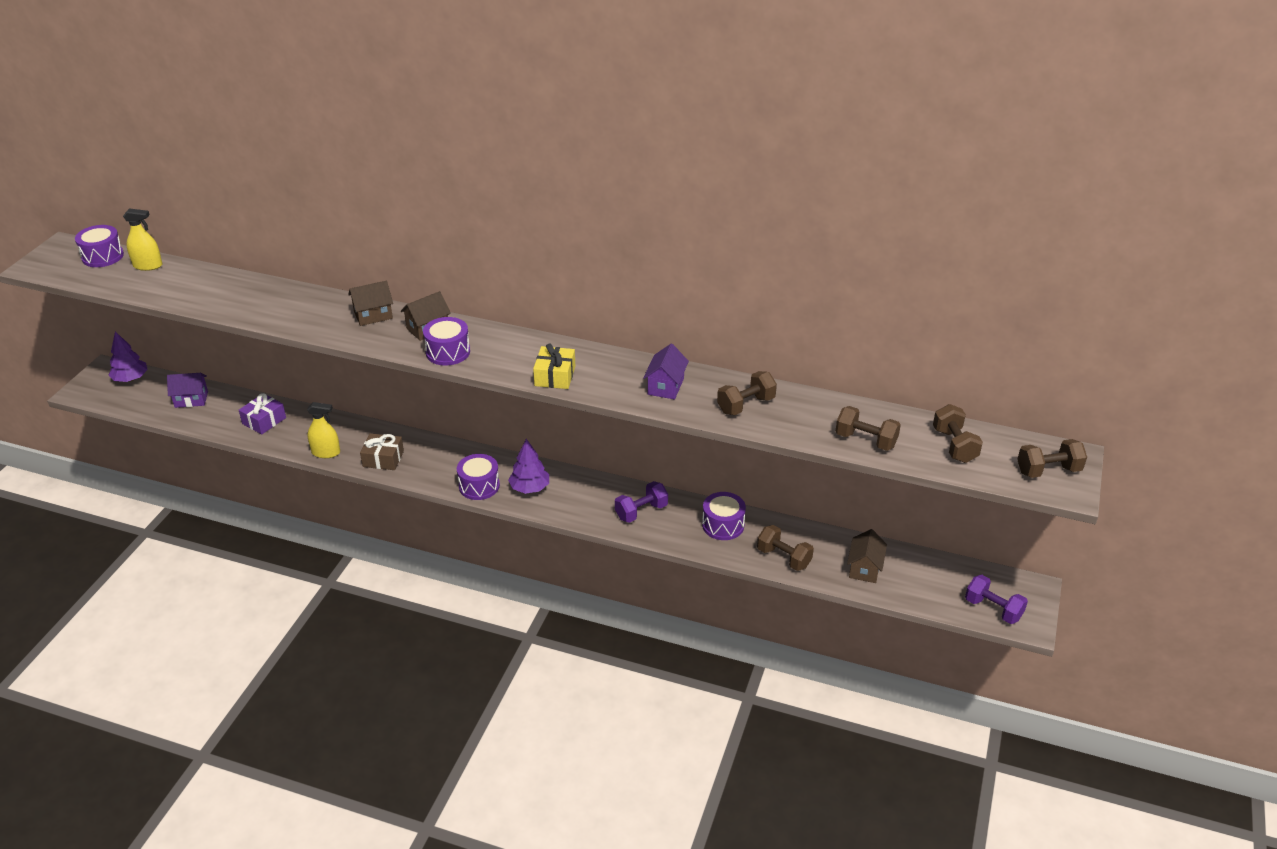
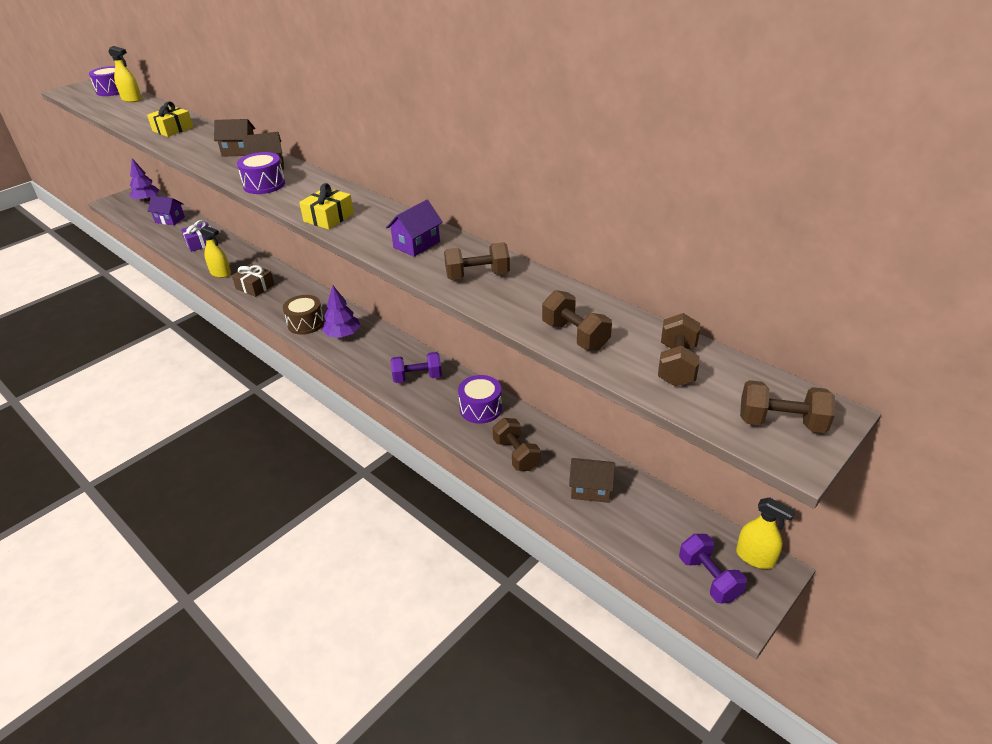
camera: 25 degrees right, 0 degrees up
(257, 300) = (173, 129): none -> yellow gift
(479, 486) = (306, 323): purple drum -> brown drum
(864, 568) = (591, 489): brown house -> brown house turned 60 degrees clockwise
(1017, 583) = (755, 557): none -> yellow spray bottle

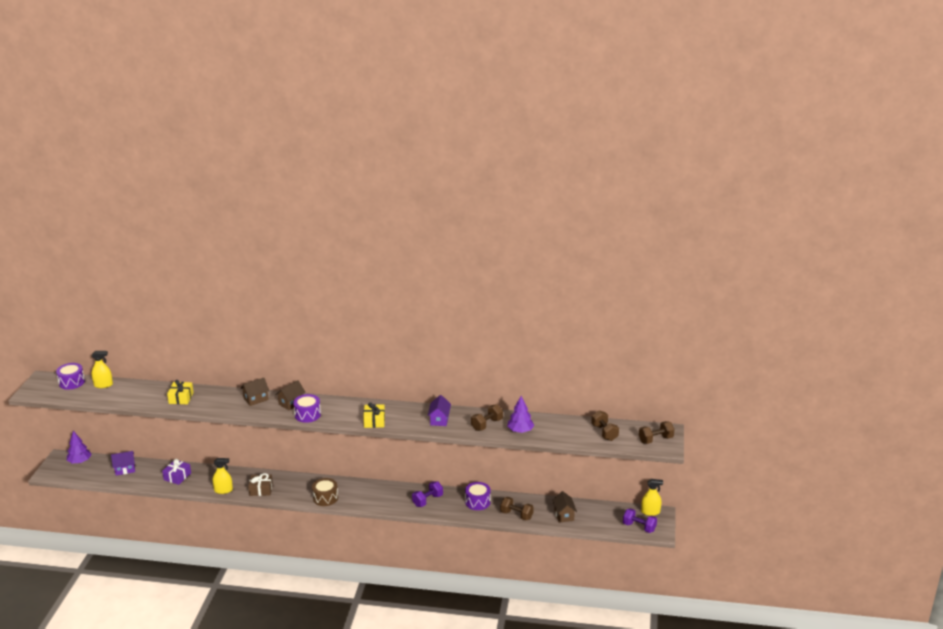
camera: 35 degrees left, 10 degrees down
(343, 335) = (357, 495): purple tree -> purple tree (520, 431)
(575, 336) = (556, 435): brown dumbbell -> none
(591, 489) = (564, 515): brown house -> brown house turned 75 degrees counterclockwise

